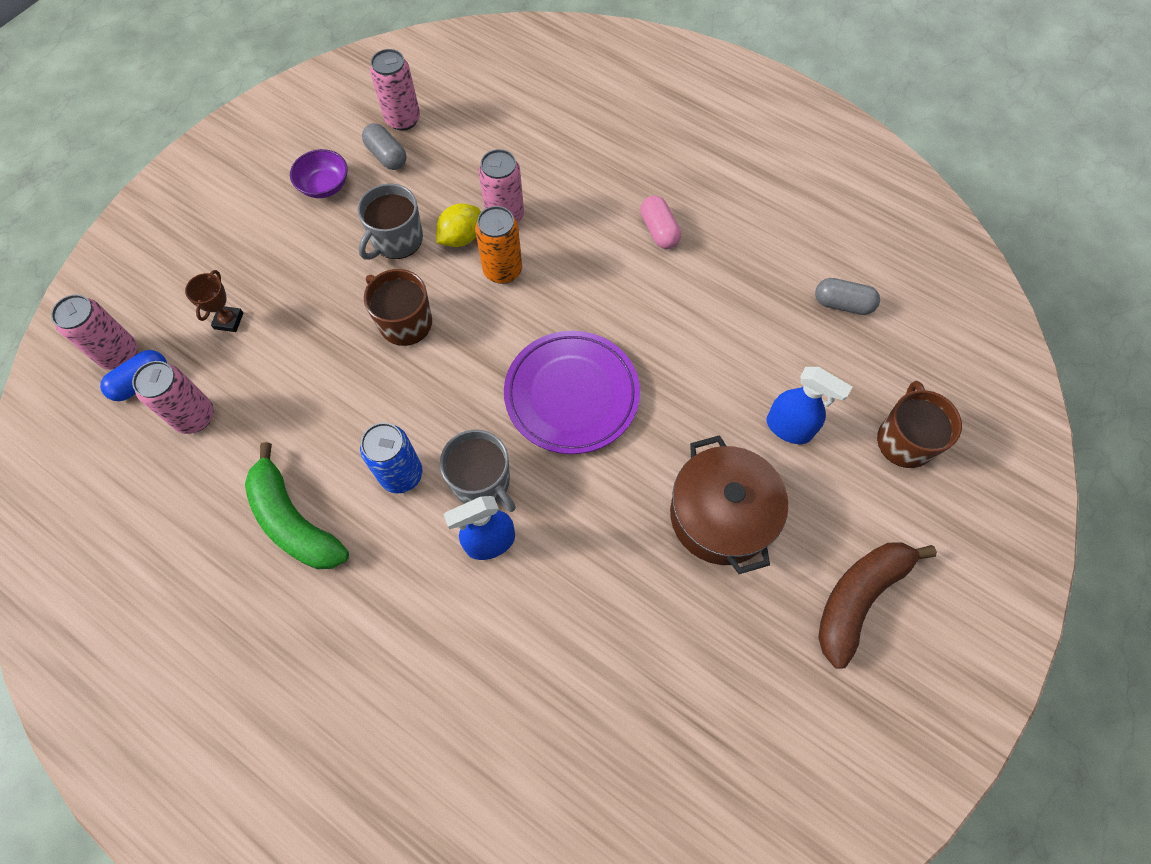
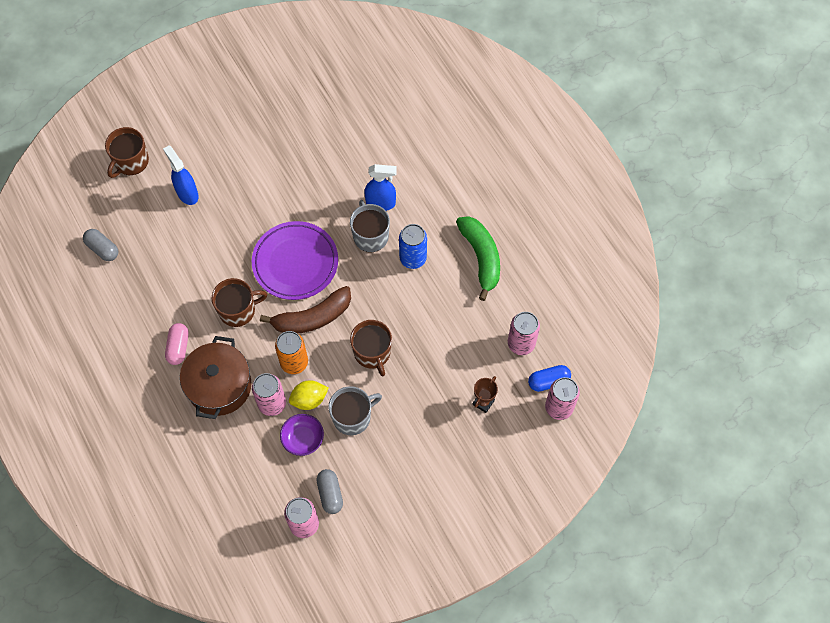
camera: 155 degrees left, 0 degrees up
(324, 186) = (384, 486): purple bowl -> purple bowl (303, 439)
(612, 302) = (238, 310): none -> brown mug
(720, 515) = (254, 166): brown pot -> brown pot (219, 386)
(858, 598) = (213, 103): brown banana -> brown banana (312, 317)

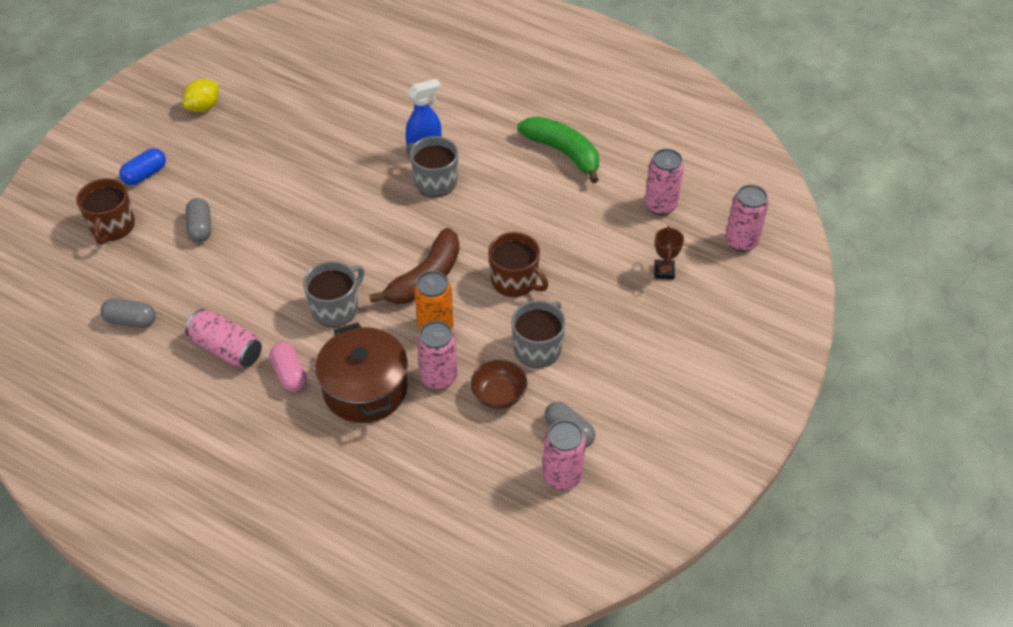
camera: 30 degrees left, 15 degrees down
(150, 305) = (227, 349): none -> pink can
(187, 193) = (200, 228): blue spray bottle -> grey capsule
(238, 310) = (336, 308): brown mug -> grey mug
(295, 263) = (370, 238): purple plate -> none
(303, 439) = (499, 394): purple bowl -> brown bowl
(309, 399) = (478, 354): yellow lemon -> yellow lemon (204, 107)
(413, 258) = (494, 182): blue can -> none
(548, 381) = (713, 224): blue capsule -> blue capsule (145, 174)

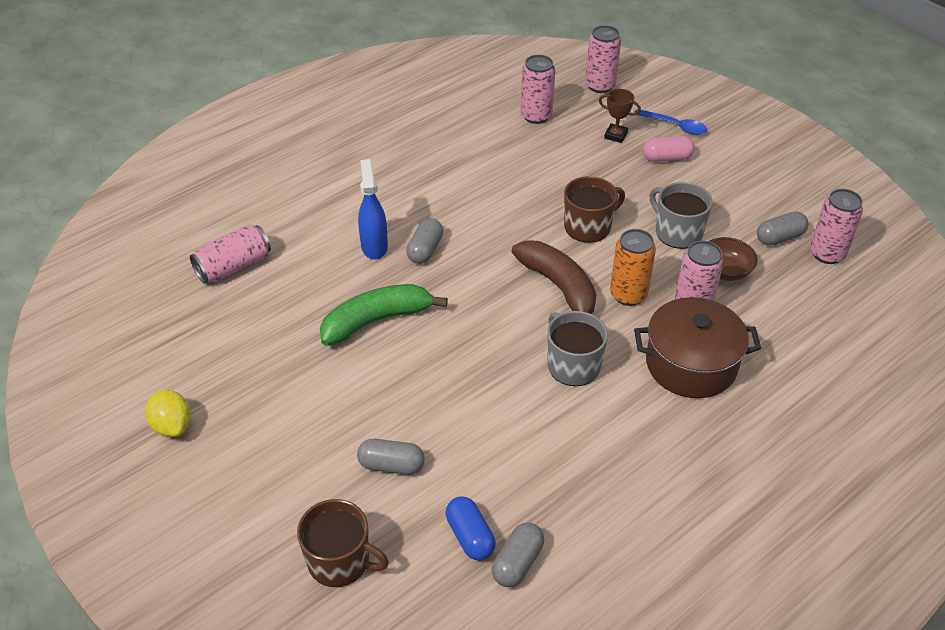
camera: 70 degrees left, 5 degrees down
(145, 174) = (262, 509): blue capsule -> blue capsule (470, 536)
(227, 349) = (597, 472): pink can -> pink can (234, 267)
(289, 374) = (652, 422): pink capsule -> pink capsule (667, 158)
(434, 181) = (425, 250): grey mug -> grey capsule
(563, 152) = (435, 154): green banana -> green banana (376, 321)
(707, 315) = (675, 126): none -> blue spoon

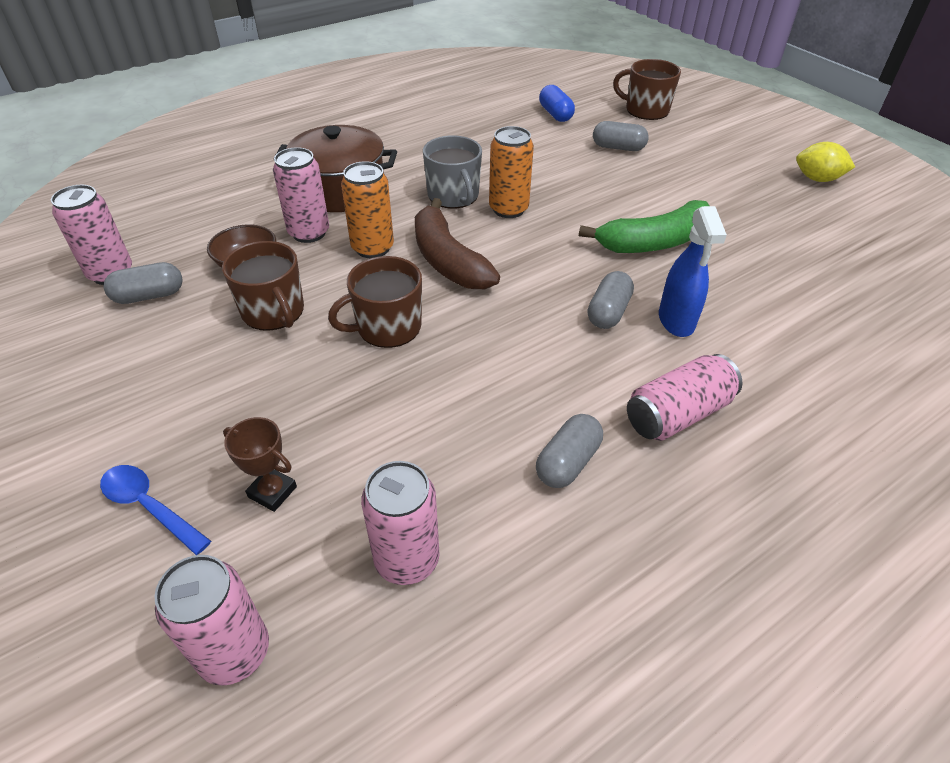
camera: 175 degrees left, 0 degrees up
(172, 426) = (817, 179): yellow lemon -> yellow lemon turned 45 degrees counterclockwise
(234, 267) = (850, 309): pink can -> pink can (677, 414)
(514, 351) = (508, 209): none -> orange can
(517, 563) = (523, 103): grey capsule -> grey capsule (567, 462)
(667, 158) = (212, 433): pink capsule -> none
(677, 232) = (274, 311): grey mug -> brown mug

